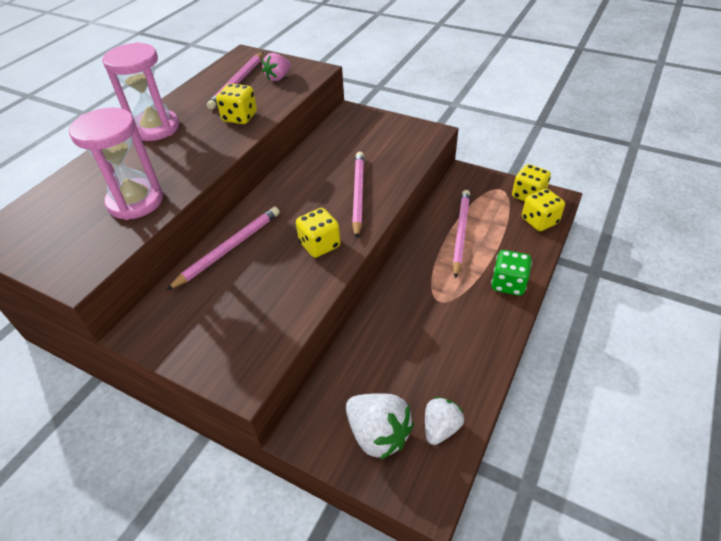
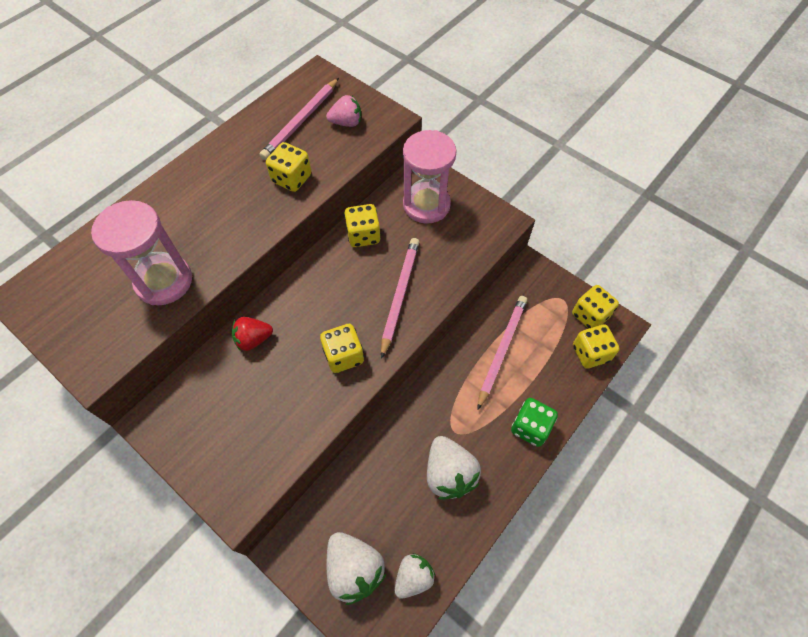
camera: 10 degrees right, 15 degrees up
(156, 128) = (201, 176): pink hourglass -> pink hourglass (426, 205)
(229, 249) = (253, 339): pink pencil -> red strawberry
(278, 78) = (346, 123): pink strawberry -> pink strawberry turned 150 degrees counterclockwise
(312, 161) = (363, 235): none -> yellow dice
(446, 334) = (449, 473): none -> white strawberry

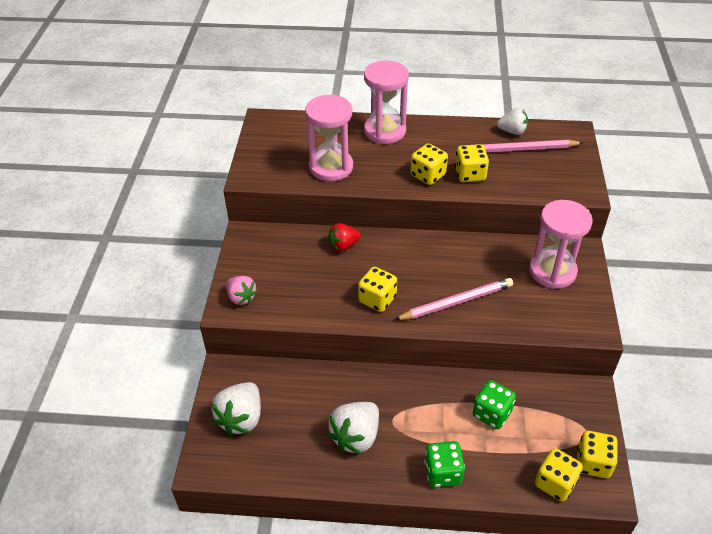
camera: 55 degrees right, 15 degrees down
(165, 202) = (385, 131): none -> pink hourglass
(253, 339) = (343, 245): red strawberry -> red strawberry turned 60 degrees counterclockwise
(346, 123) = (551, 172): pink strawberry -> pink strawberry (241, 297)
(363, 235) = (483, 251): yellow dice -> yellow dice (428, 175)
(413, 577) = (262, 459): white strawberry -> white strawberry (512, 131)
(502, 350) = (492, 413): pink pencil -> green dice

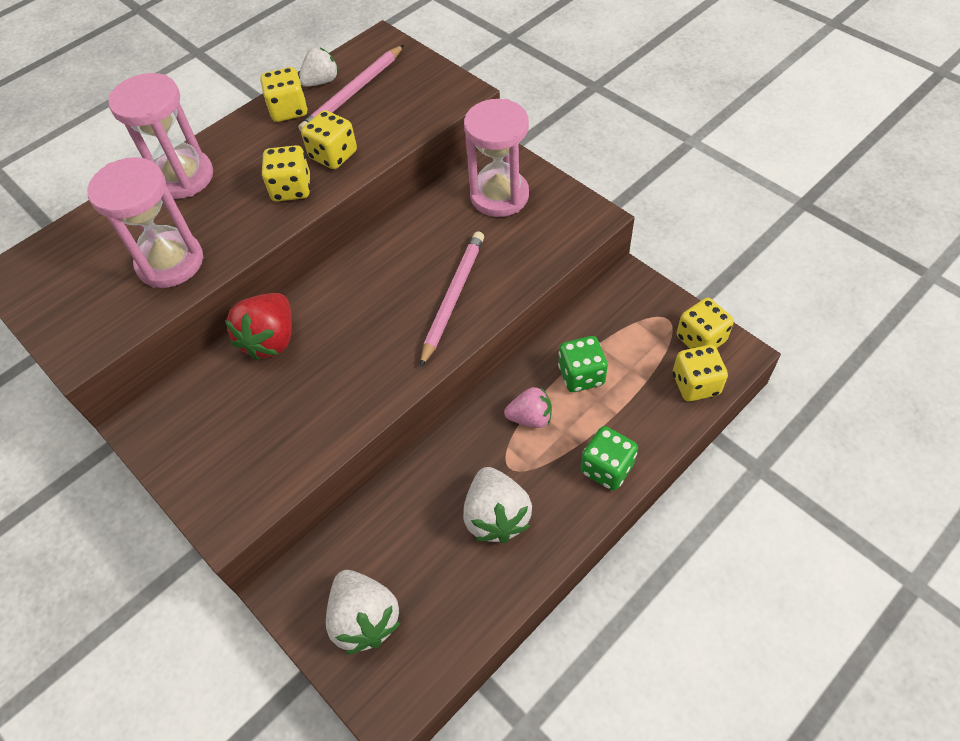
camera: 45 degrees left, 10 degrees up
(241, 297) = (226, 496): pink strawberry -> pink strawberry (530, 418)
(343, 245) = (271, 340): red strawberry -> red strawberry, size x1.55
(377, 299) = (376, 363): yellow dice -> yellow dice (289, 110)

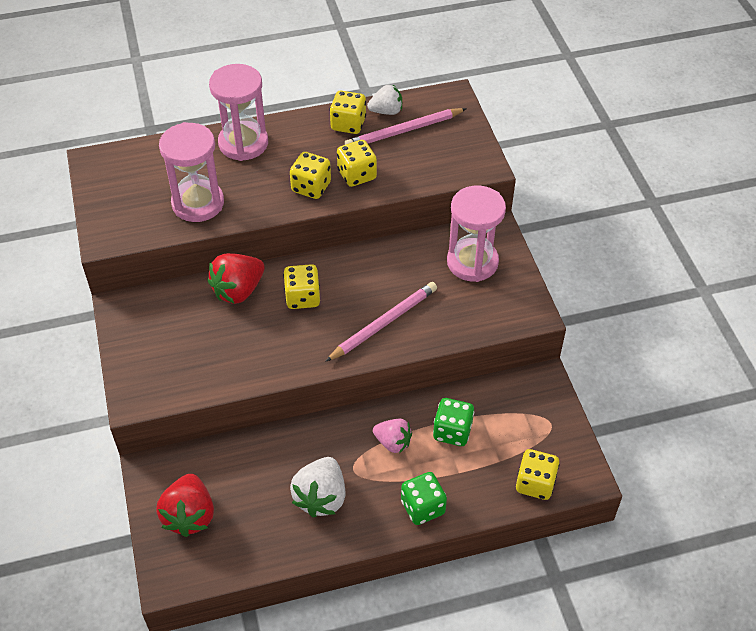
camera: 25 degrees right, 5 degrees down
(365, 619) = (189, 515): white strawberry -> red strawberry
(700, 339) = (565, 452): yellow dice -> yellow dice (302, 297)

